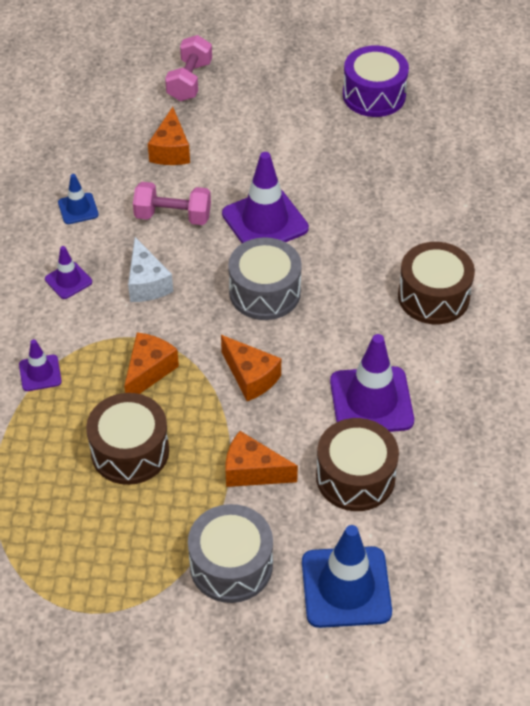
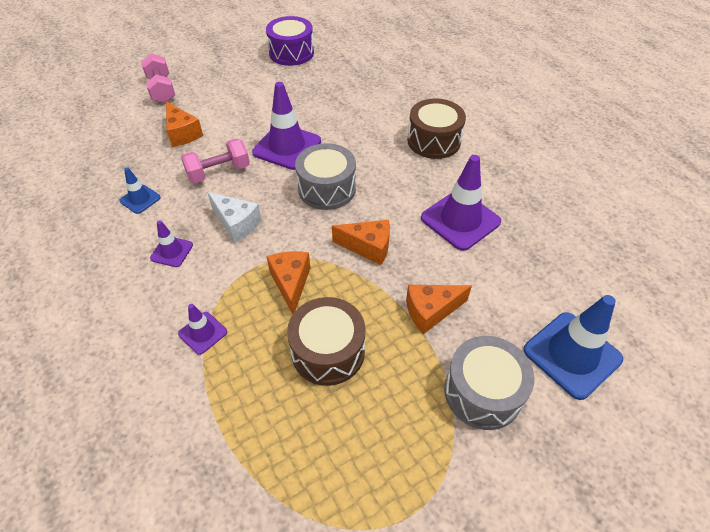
camera: 35 degrees left, 0 degrees up
(355, 477) = (500, 274): brown drum -> none

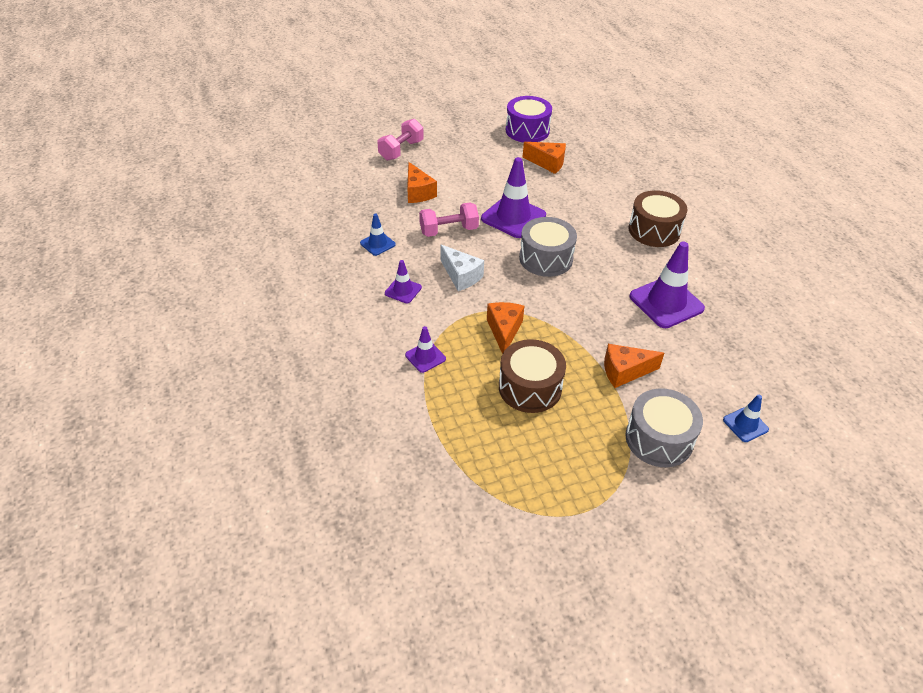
camera: 10 degrees right, 5 degrees down
(161, 90) = (401, 150): pink dumbbell -> pink dumbbell turned 45 degrees clockwise
(368, 247) = (576, 312): orange cheese -> orange cheese (547, 163)
(572, 354) = (745, 424): blue traffic cone -> blue traffic cone, size x0.52

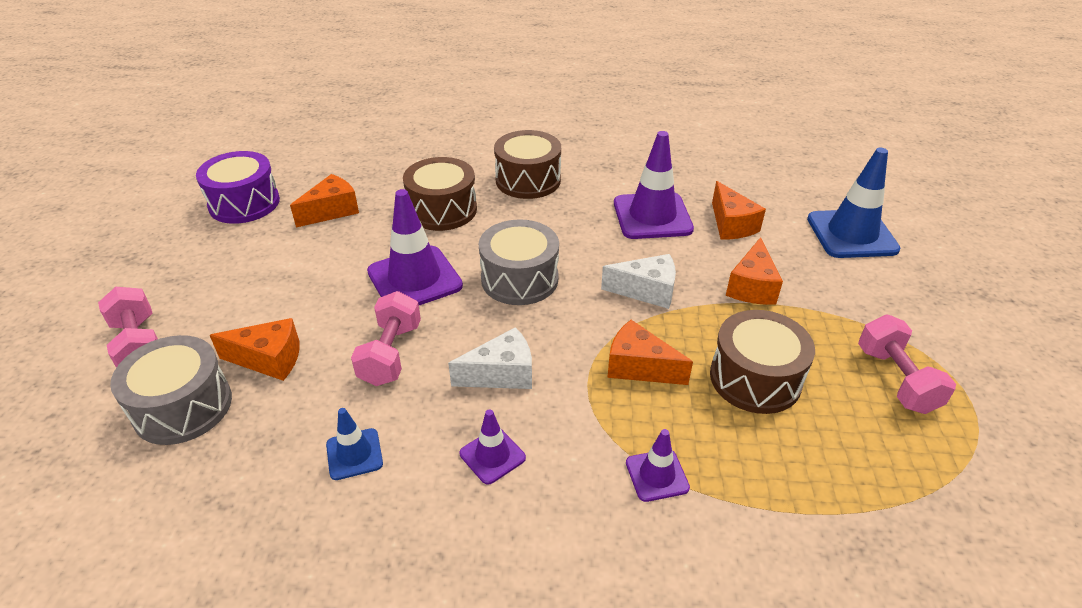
camera: 65 degrees left, 5 degrees down
(578, 318) = (647, 291): none -> white cheese
(579, 464) = (896, 379): none -> pink dumbbell
(586, 204) = (442, 210): none -> brown drum
(659, 439) = (863, 300): grey drum -> grey drum (183, 407)
(693, 348) = (731, 225): none -> orange cheese
(745, 424) = (851, 234): blue traffic cone -> blue traffic cone, size x1.93

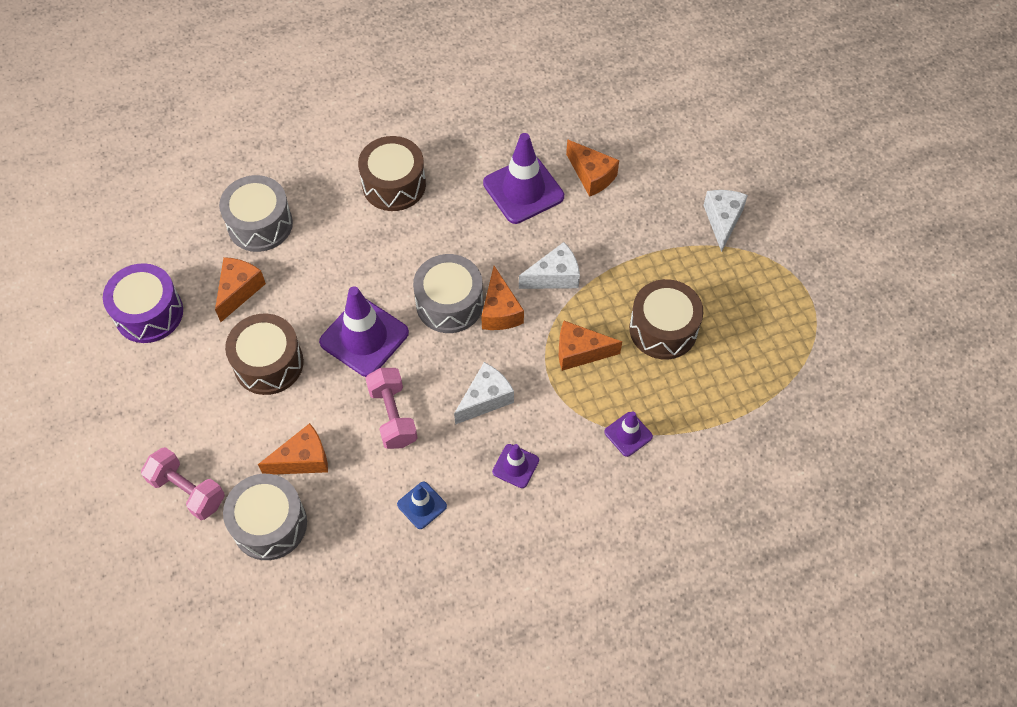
camera: 25 degrees left, 20 degrees up
(389, 174) = (260, 224): none -> grey drum
(442, 210) = (338, 251): brown drum -> brown drum (268, 363)
(751, 287) = (631, 240): orange cheese -> orange cheese (500, 311)
(851, 234) = (689, 151): blue traffic cone -> none
(872, 301) = (722, 220): none -> white cheese
(896, 379) = (756, 291): pink dumbbell -> none

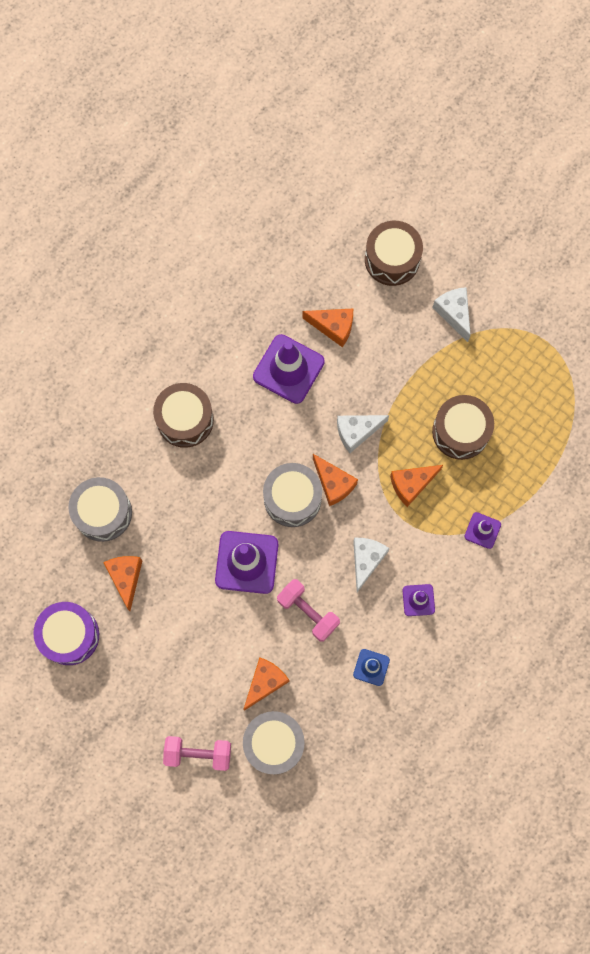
camera: 30 degrees left, 15 degrees up
(268, 363) = (189, 623): brown drum -> brown drum (392, 259)
(554, 277) = (357, 432): white cheese -> white cheese turned 150 degrees counterclockwise

